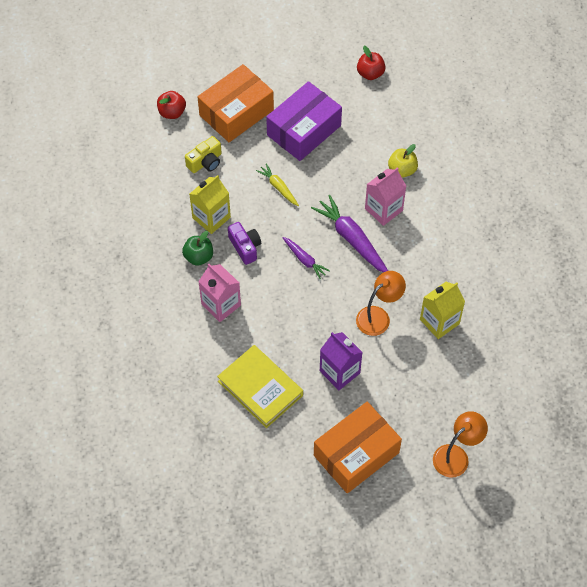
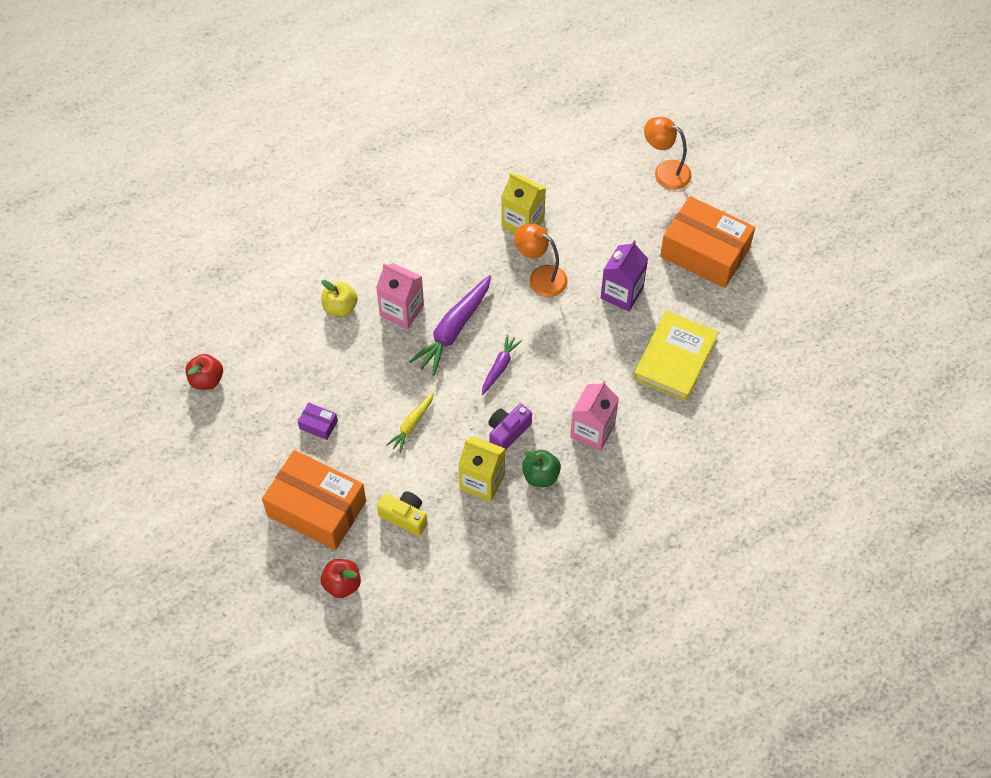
camera: 110 degrees left, 0 degrees up
(304, 130) = (318, 425): purple box -> purple box, size x0.40

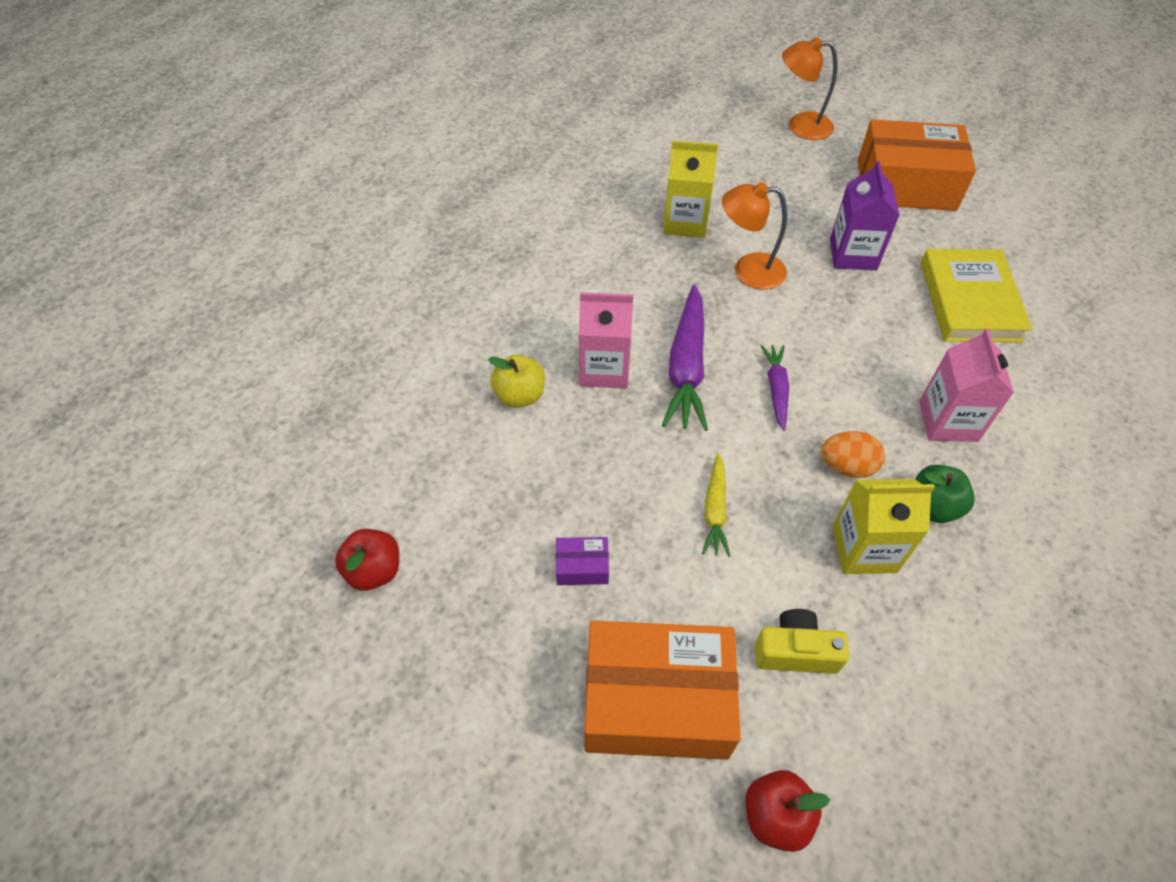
camera: 25 degrees left, 5 degrees down
(507, 432) = (847, 466): purple camera -> orange egg

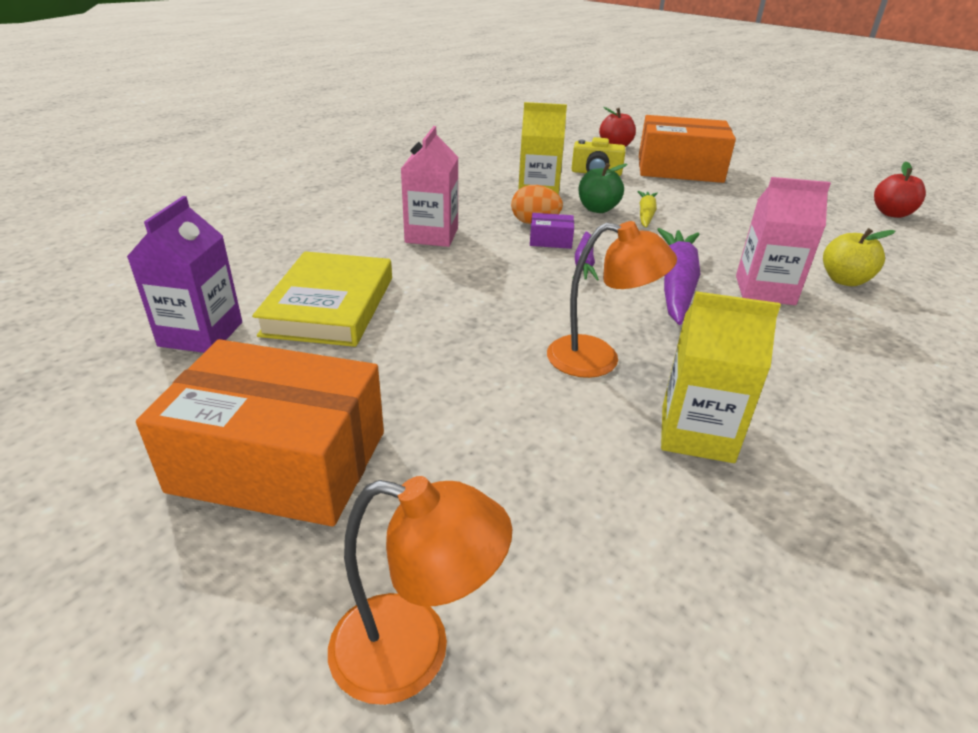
camera: 175 degrees left, 20 degrees down
(582, 566) = (740, 204): purple box -> purple box (550, 240)
(853, 254) = (443, 364): purple carton -> purple carton (201, 334)
(932, 506) = (477, 204): green apple -> green apple (597, 209)

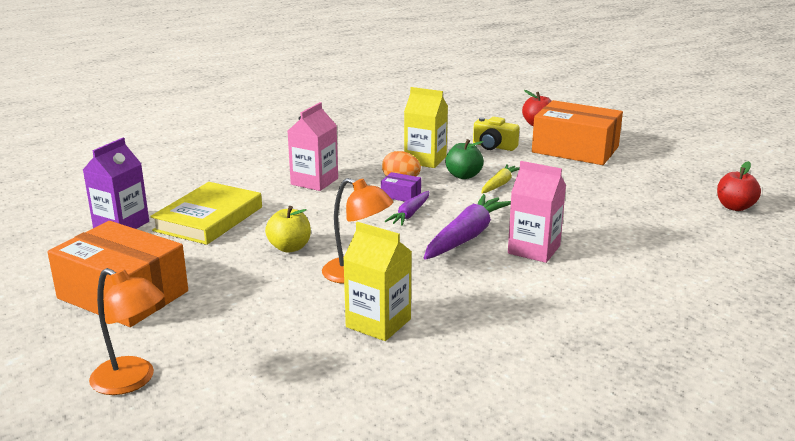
camera: 20 degrees right, 10 degrees down
(844, 280) = (612, 251): yellow apple -> yellow apple (289, 247)

